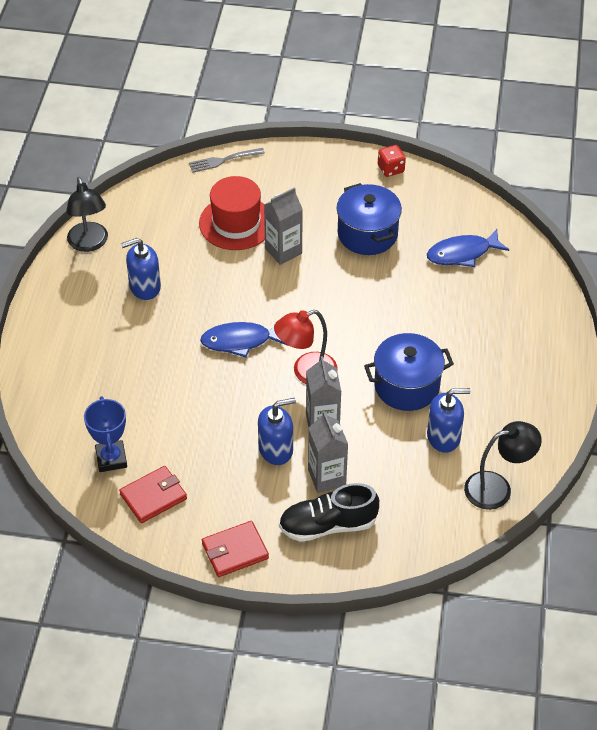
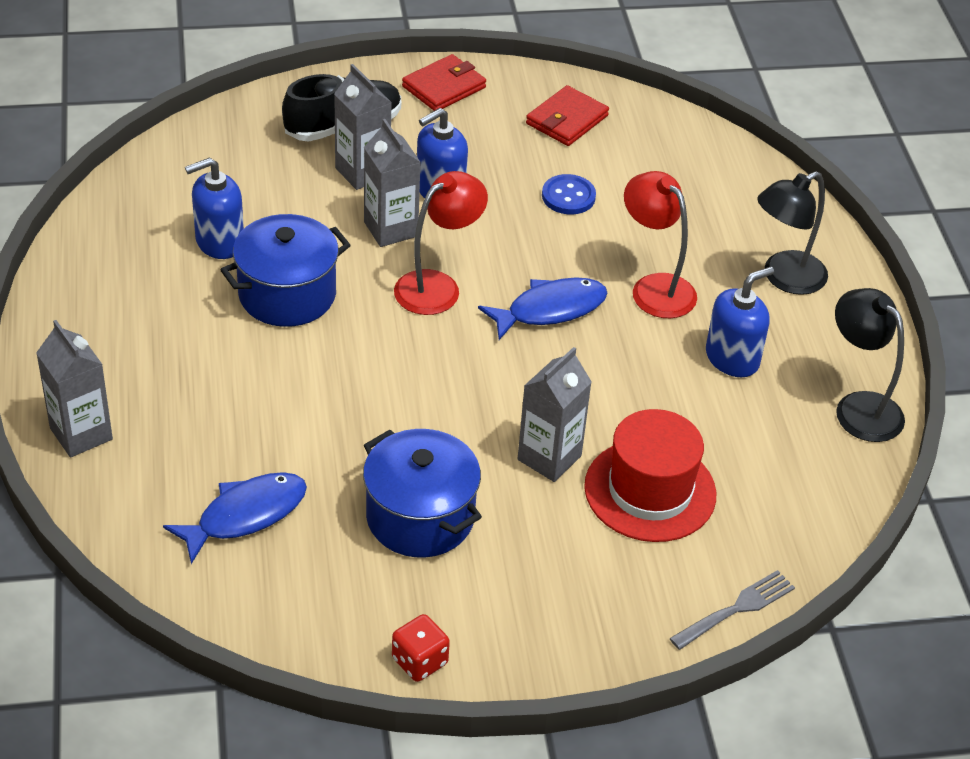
camera: 160 degrees right, 5 degrees down
(111, 459) = (641, 147): blue trophy -> none
(165, 343) = (655, 287): none -> red lamp
(186, 425) = (568, 196): none -> blue button
(497, 488) = (135, 197): black lamp -> black lamp (784, 278)
(549, 317) = (81, 434): none -> grey carton

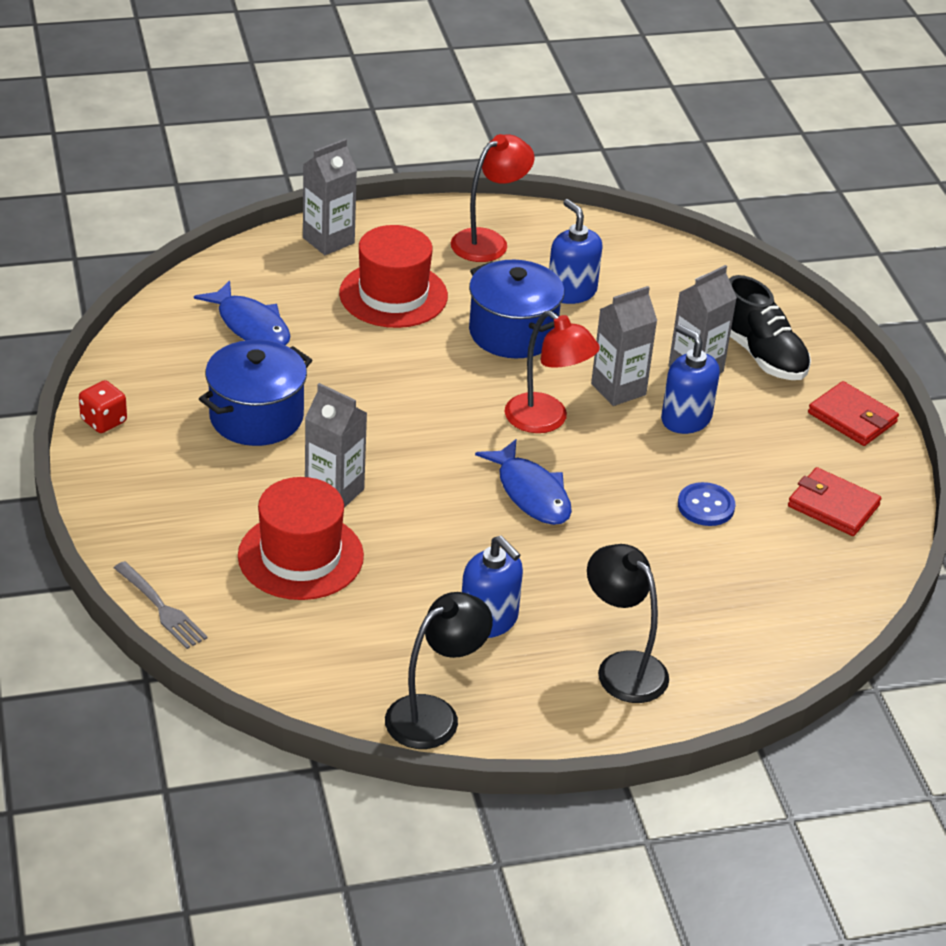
camera: 85 degrees right, 5 degrees down
(203, 384) = (393, 295): none -> red hat
(655, 287) = (581, 566): red lamp -> red lamp (488, 241)

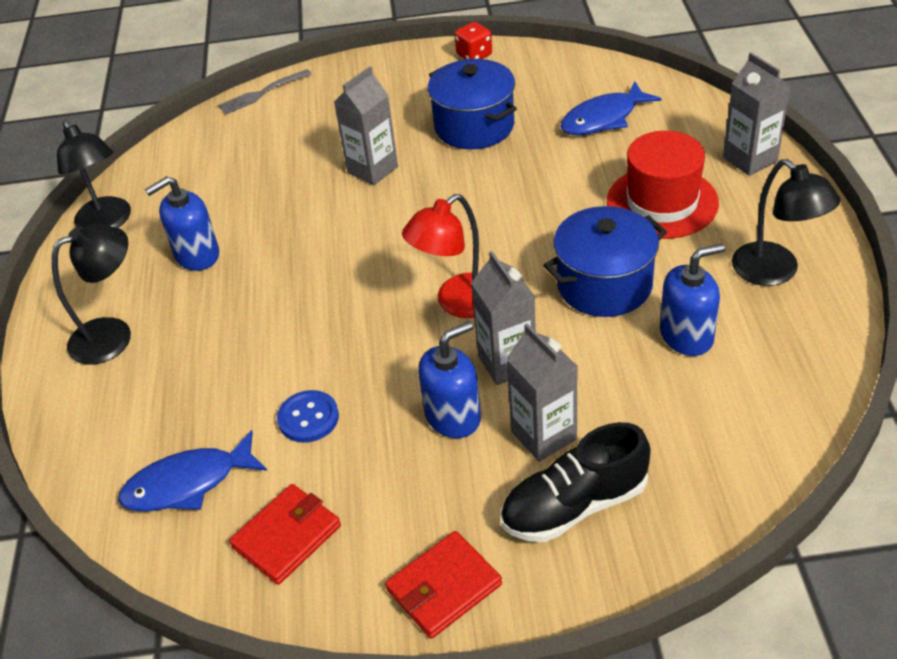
camera: 105 degrees right, 5 degrees up
(300, 556) = (300, 154): red hat -> none
(488, 241) = (775, 272): red lamp -> black lamp
(531, 493) = (351, 287): blue fish -> blue fish (188, 483)

